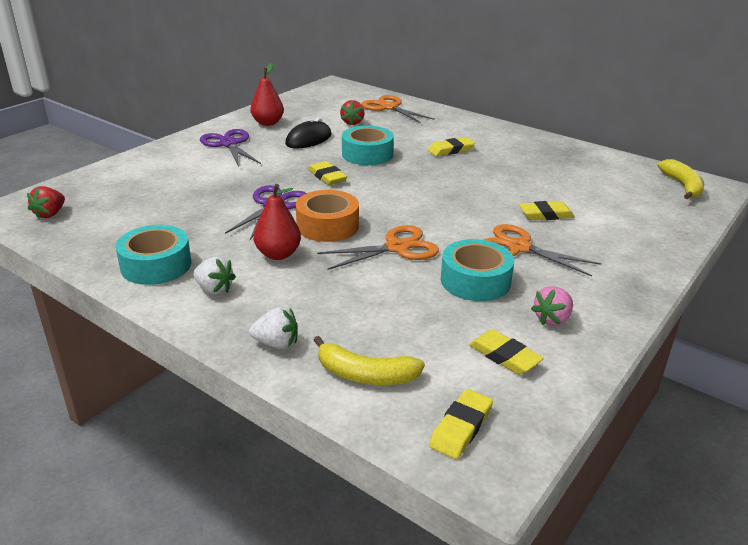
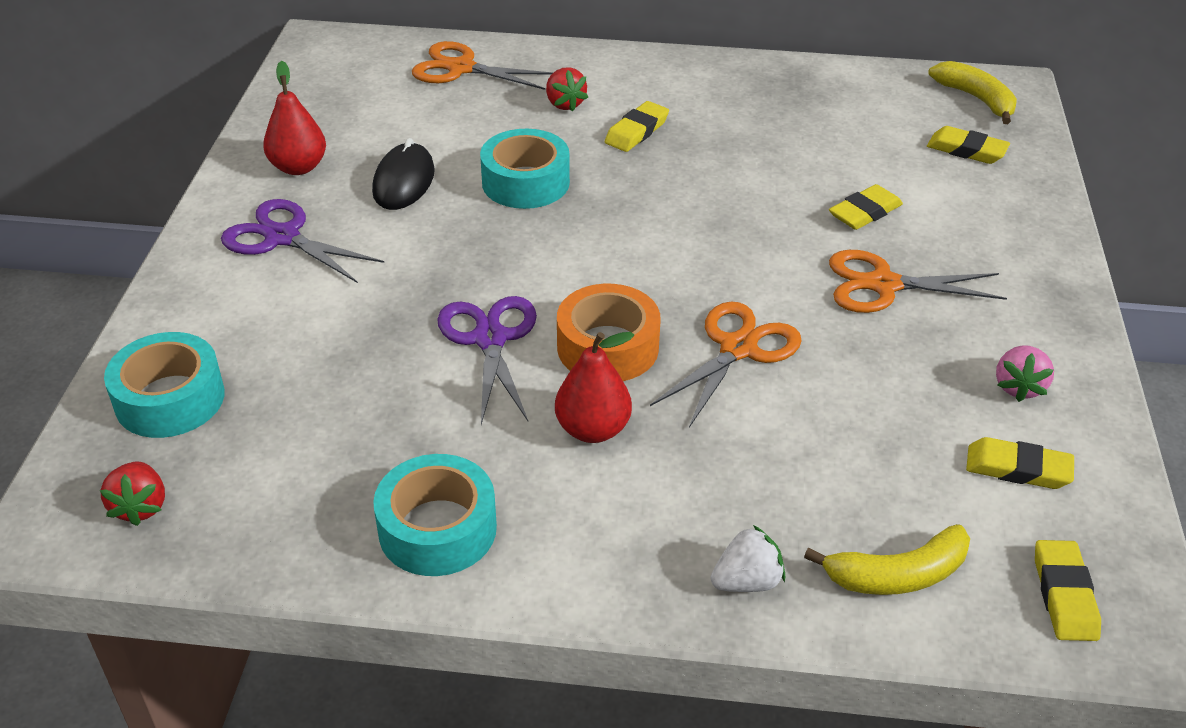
camera: 30 degrees left, 10 degrees up
(214, 289) = (570, 532): white strawberry -> none
(327, 176) = (511, 250): yellow eraser -> yellow eraser (966, 150)
(352, 122) = (437, 121): red strawberry -> red strawberry (564, 104)
(475, 281) = (883, 364): turquoise tape -> turquoise tape (170, 399)

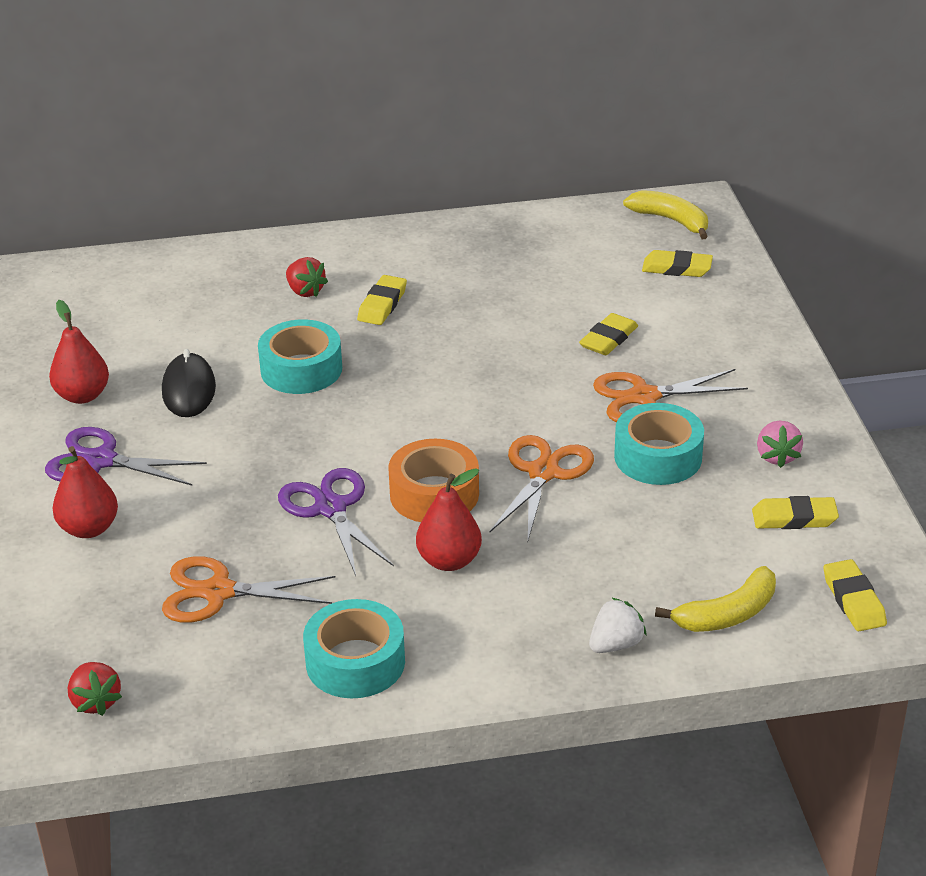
camera: 15 degrees left, 5 degrees down
(170, 399) = (73, 614): turquoise tape -> turquoise tape (658, 457)
(234, 307) = (89, 528): none -> red pear
(461, 68) = (192, 275): orange scissors -> orange scissors (218, 592)

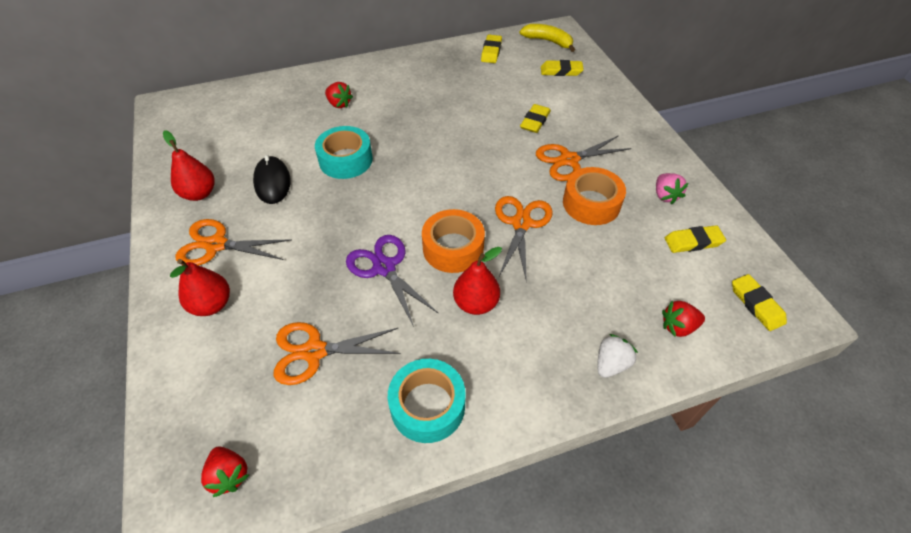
camera: 10 degrees left, 15 degrees up
(101, 460) = (216, 245): purple scissors -> orange scissors
(382, 304) = (389, 109): yellow eraser -> yellow eraser (491, 51)
(658, 457) = (591, 203): turquoise tape -> orange tape
(727, 614) = (678, 327): yellow banana -> red strawberry

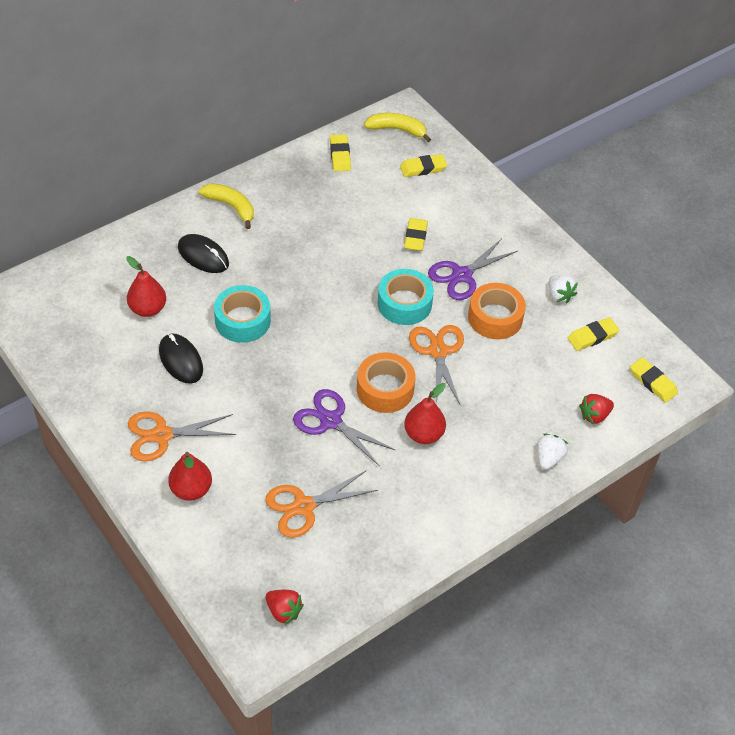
camera: 20 degrees left, 0 degrees up
(199, 193) = (113, 388): red pear -> red pear (148, 309)
(339, 104) = (203, 256): red strawberry -> black mouse
(381, 73) = (231, 207): none -> yellow banana
(427, 406) = (415, 525): turquoise tape -> turquoise tape (404, 303)
(569, 160) = (462, 275): orange scissors -> purple scissors
(665, 195) = (559, 295): pink strawberry -> white strawberry

